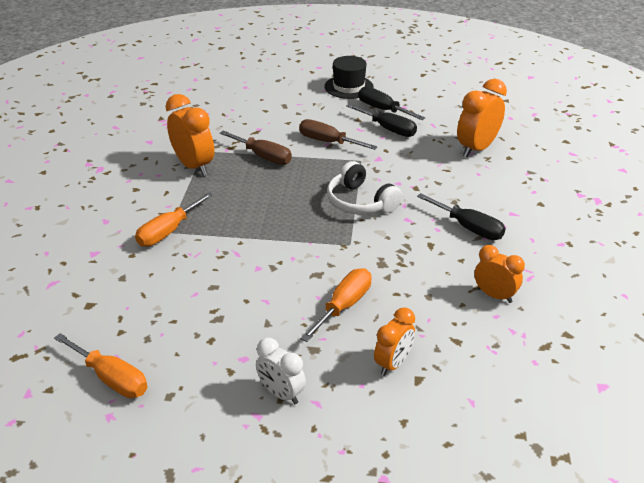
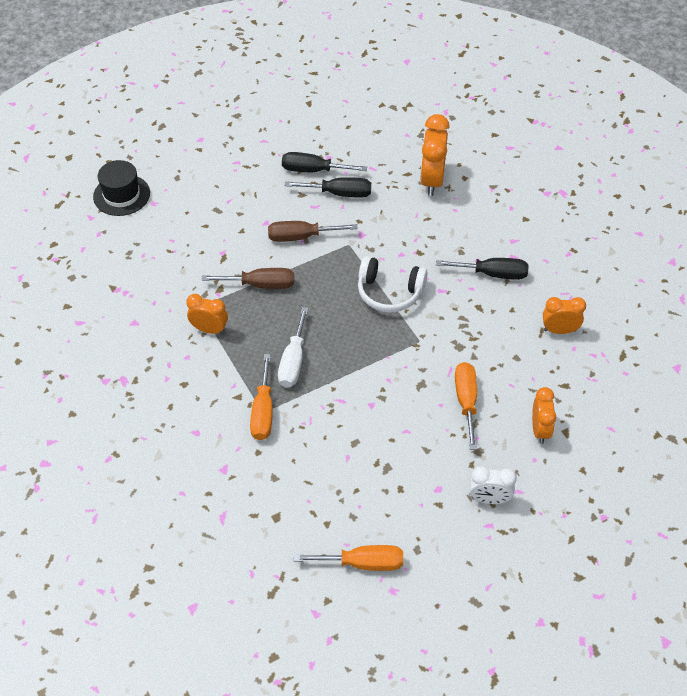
camera: 35 degrees left, 15 degrees up
(194, 166) = (209, 329): orange clock -> orange clock, size x0.63
(230, 211) = (293, 361): none -> white screwdriver
(349, 87) = (255, 154): black hat -> black hat (121, 195)

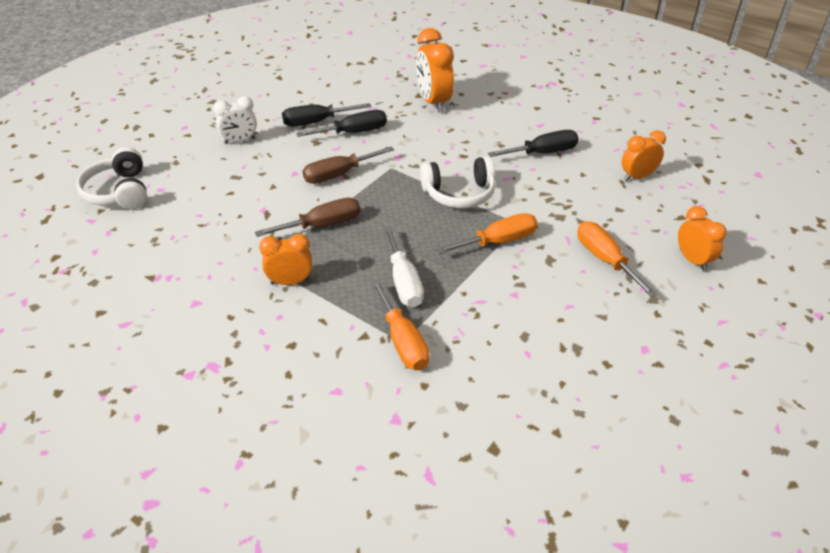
camera: 25 degrees left, 10 degrees down
(121, 195) = (119, 192): black hat -> white headphones
(362, 563) = (629, 460): orange screwdriver -> orange screwdriver (498, 241)
(489, 499) = (702, 339): white clock -> white clock (240, 141)

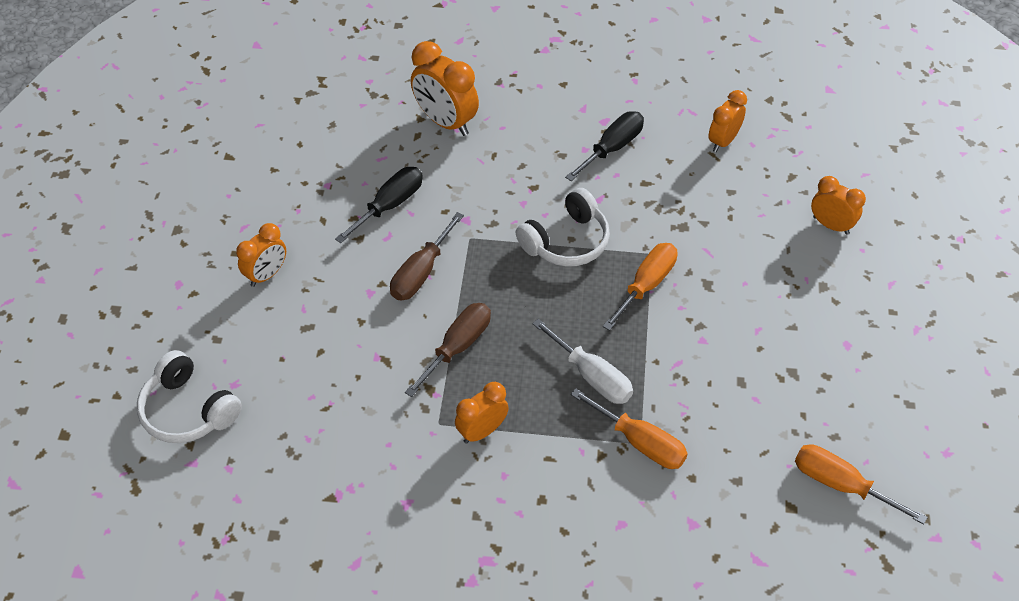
camera: 30 degrees left, 10 degrees up
(240, 141) = (266, 275): white clock -> orange clock
(316, 122) = (334, 208): black screwdriver -> none
(605, 260) = (756, 261): orange screwdriver -> orange screwdriver (840, 484)

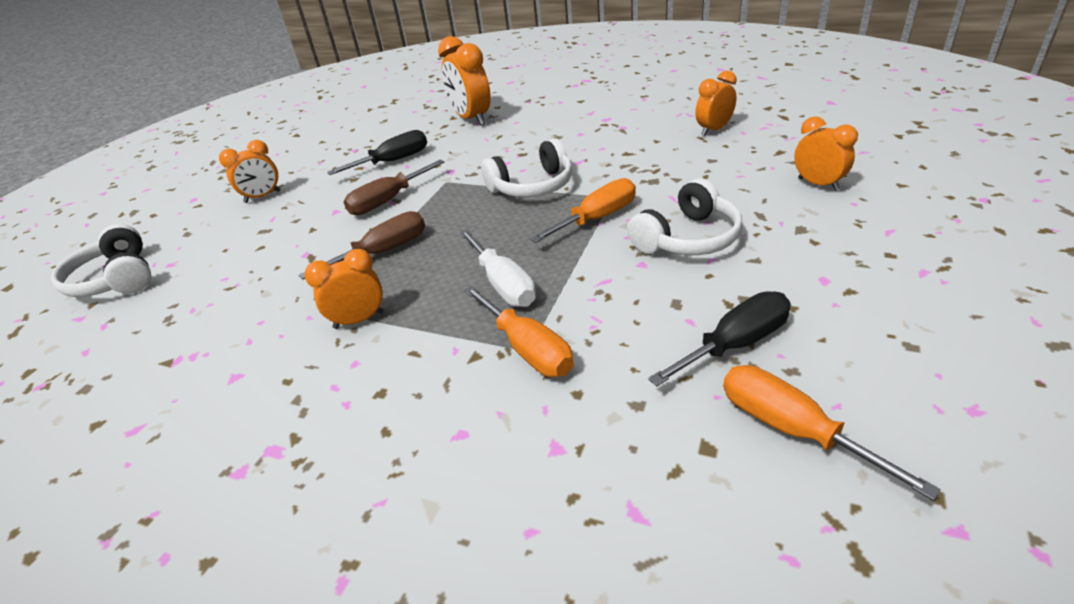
camera: 20 degrees right, 15 degrees down
(612, 148) = (605, 133): black screwdriver -> black screwdriver (735, 344)
(733, 305) = (688, 238): none -> white headphones

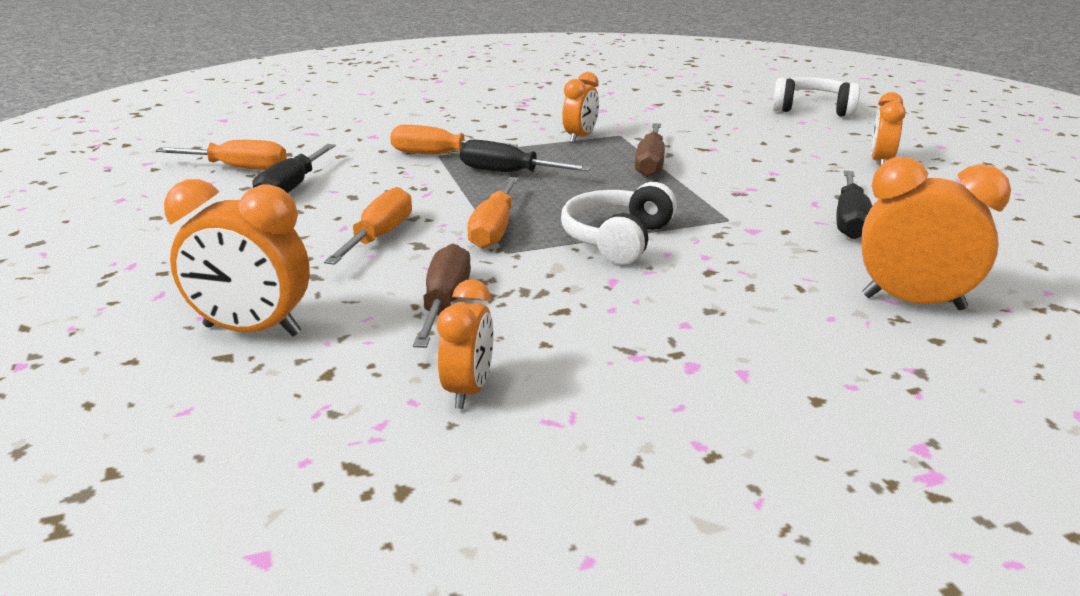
camera: 135 degrees right, 10 degrees down
(388, 201) = (744, 190): brown screwdriver -> brown screwdriver (445, 303)
(503, 284) = (508, 173): white screwdriver -> black screwdriver
(688, 238) = (379, 236): white headphones -> orange screwdriver
(818, 184) = (252, 330): orange clock -> orange clock, size x1.59

